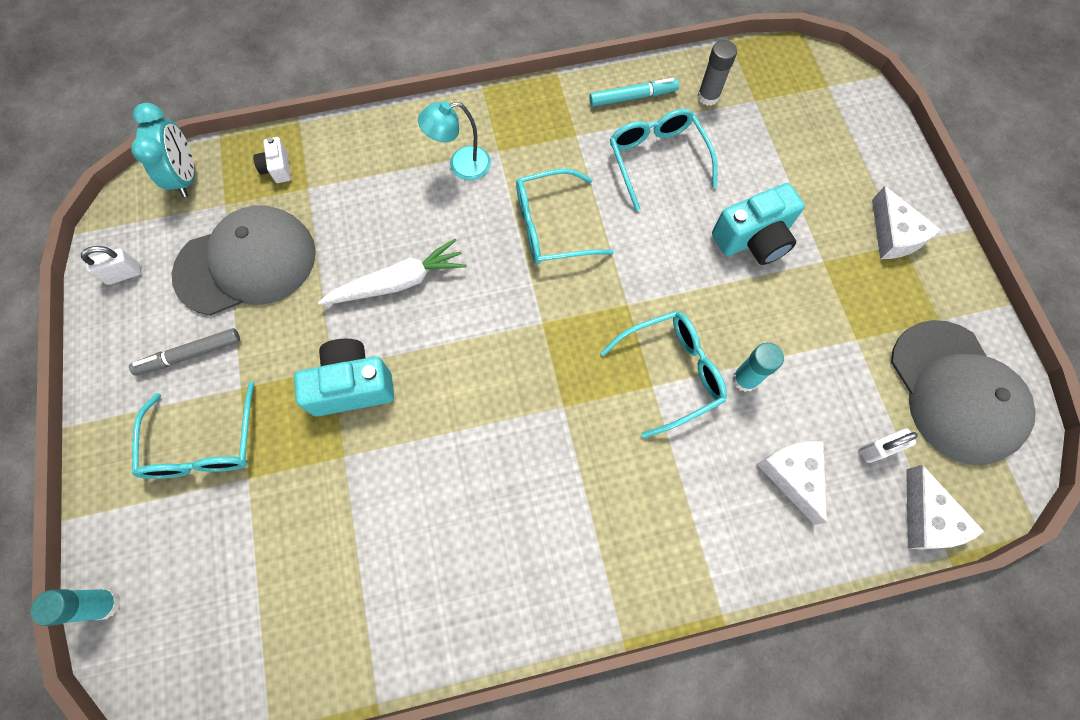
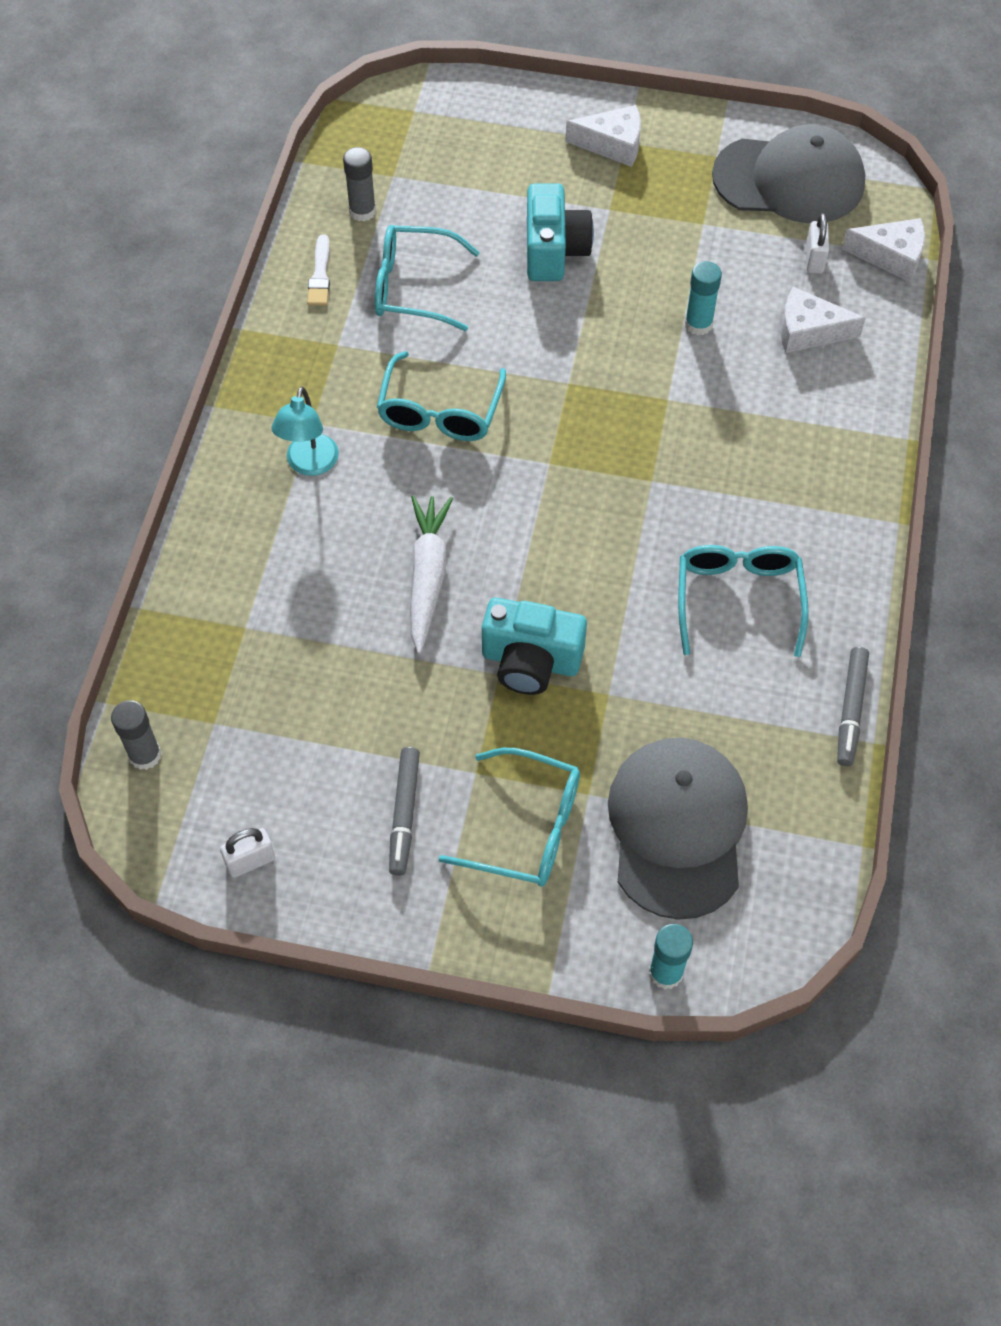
camera: 65 degrees left, 10 degrees down
(124, 274) = (250, 861): white padlock -> white padlock turned 60 degrees clockwise
(186, 176) = (145, 755): turquoise clock -> grey glue stick
(246, 263) = (313, 721): grey cap -> grey cap (677, 827)
(277, 168) = (196, 650): white camera -> none
(352, 386) = (530, 661): turquoise camera -> turquoise camera turned 90 degrees counterclockwise
(403, 669) = (851, 710): none -> grey marker
(632, 97) = (320, 275): turquoise marker -> white brush
(671, 373) = (662, 378): turquoise glasses -> turquoise glasses (738, 599)

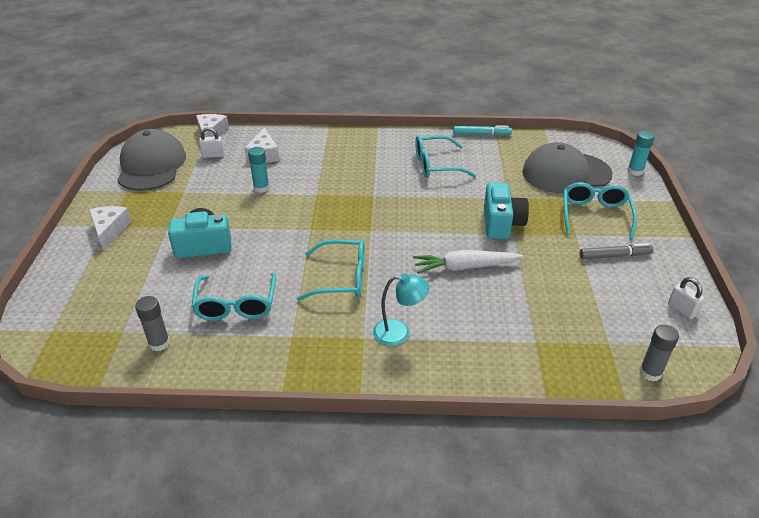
camera: 100 degrees left, 20 degrees down
(320, 275) = (224, 357): white brush -> none
(851, 710) = (481, 134): grey marker -> turquoise marker

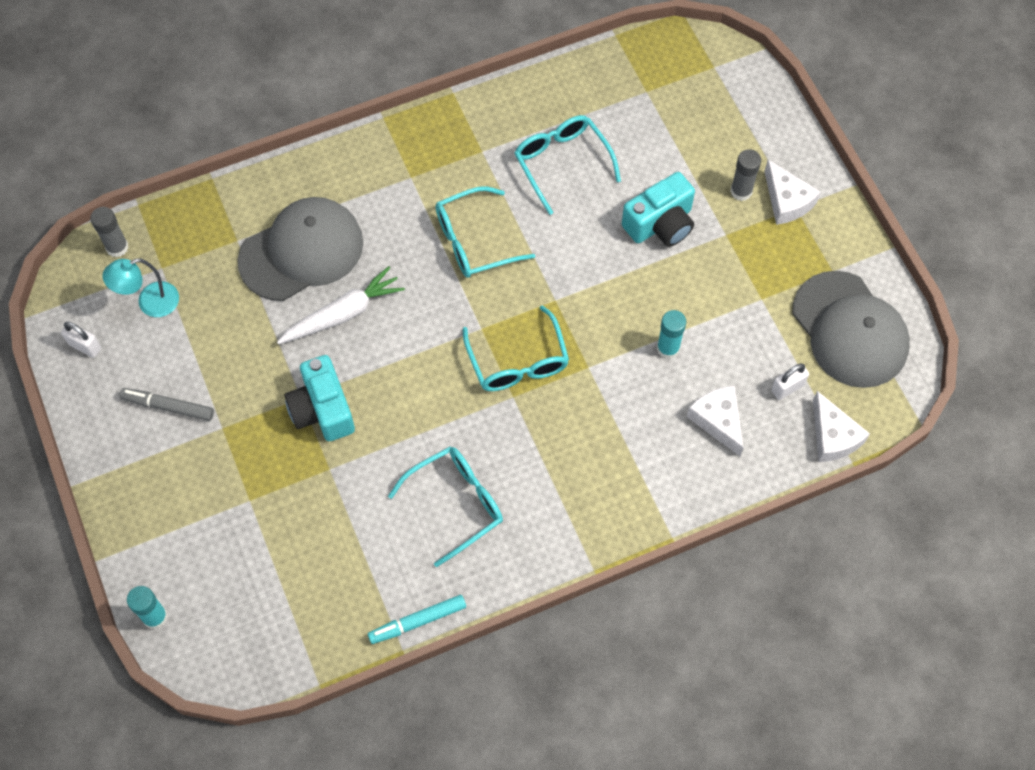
camera: 155 degrees right, 25 degrees up
(159, 343) = (601, 94): grey glue stick -> grey glue stick (741, 191)
(399, 332) = (378, 196): turquoise lamp -> turquoise lamp (150, 303)
(566, 173) = (259, 565): grey cap -> grey cap (301, 251)
(595, 215) = (203, 480): turquoise glasses -> turquoise glasses (518, 361)
(614, 256) = (168, 407): grey marker -> grey marker turned 45 degrees clockwise

